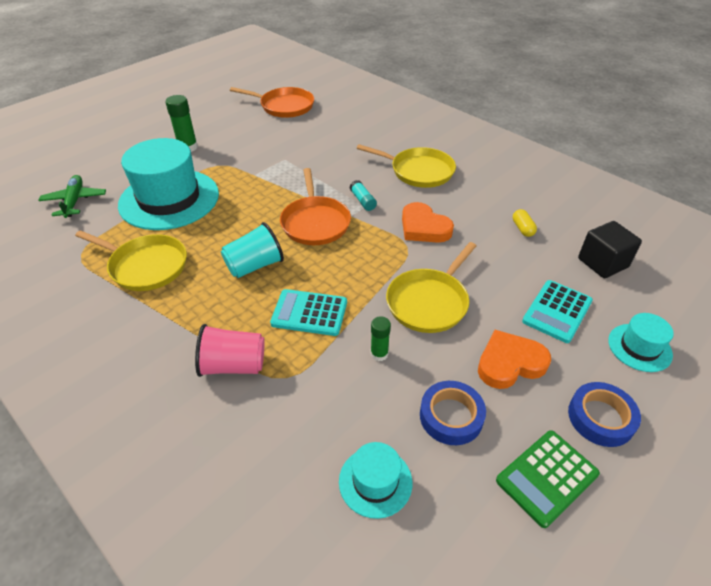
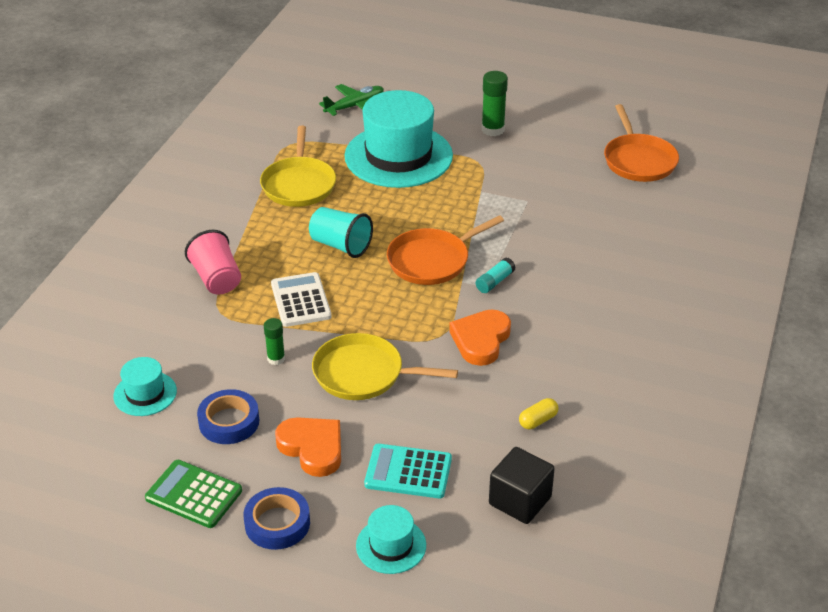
camera: 65 degrees right, 5 degrees down
(309, 313) = (300, 300): turquoise calculator -> white calculator
(419, 171) = (589, 308): yellow pan -> none

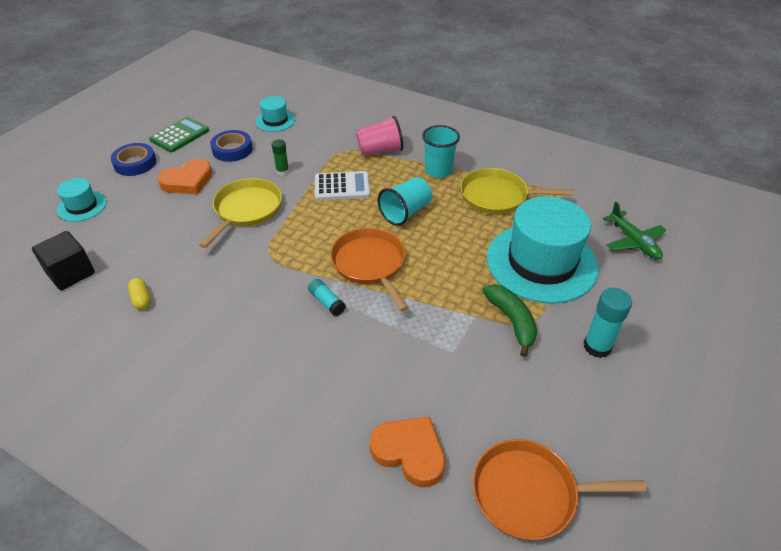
camera: 100 degrees right, 5 degrees up
(256, 228) = (438, 170): none -> turquoise cup
(408, 472) = (137, 221): turquoise calculator -> none
(480, 171) = (511, 321): none -> green banana
(481, 340) = (253, 280): orange heart -> orange heart (409, 452)
(493, 129) = (597, 346): green glue stick -> turquoise glue stick

